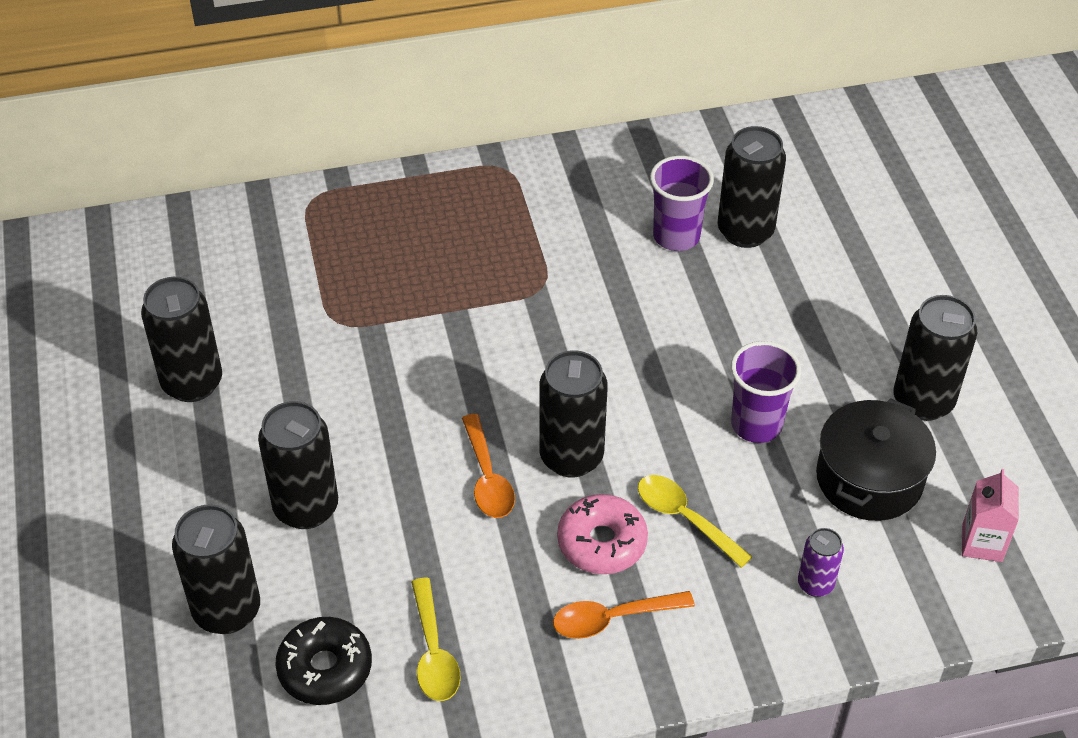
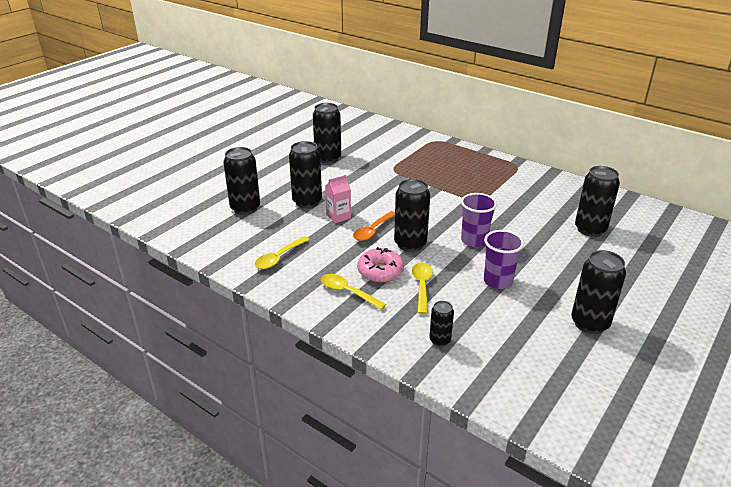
camera: 50 degrees right, 15 degrees down
(325, 668) = (244, 239): black donut -> none
(613, 618) = (347, 292): orange spoon -> yellow spoon
(676, 236) = (556, 215): purple cup -> purple cup (474, 241)
(815, 584) = (440, 340): purple can -> black can
(869, 478) = (520, 328): black pot -> none
(982, 543) = (540, 385): pink carton -> pink carton (338, 216)

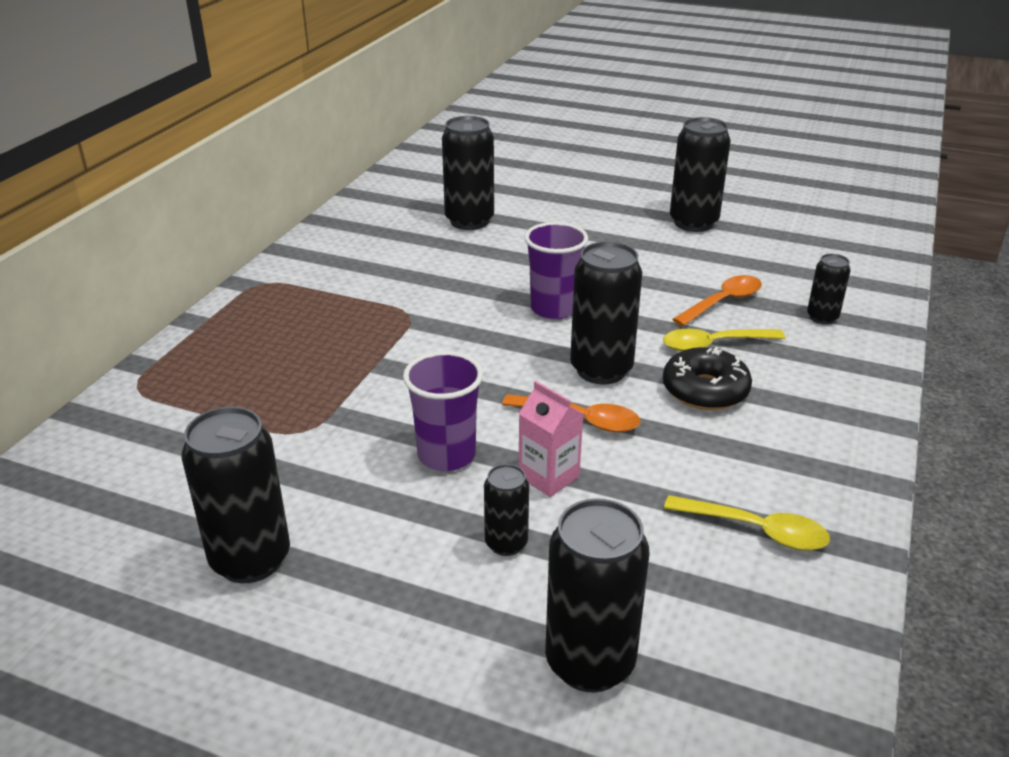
camera: 105 degrees left, 0 degrees up
(307, 202) = (506, 543): black can -> black can, size x0.55
(347, 292) = (790, 416): yellow spoon -> none
(380, 271) = (705, 390): pink donut -> black donut
(469, 303) = (723, 302): none -> orange spoon
(498, 281) = (652, 283): purple cup -> purple cup (446, 455)

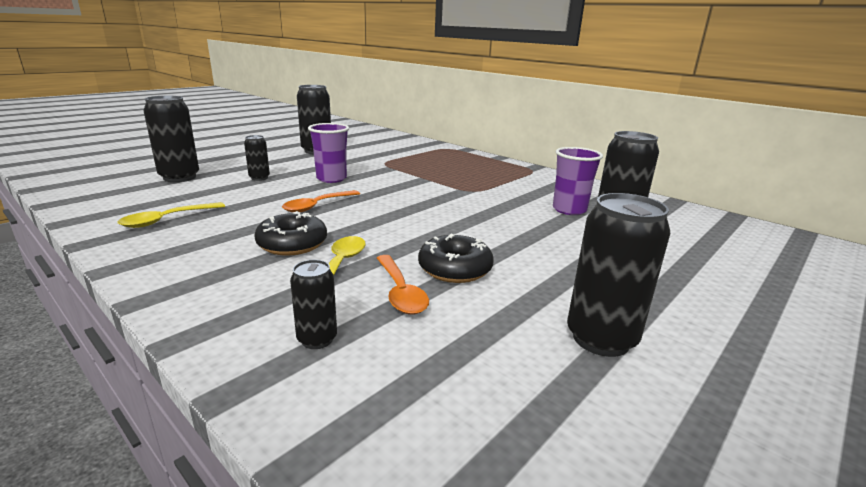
camera: 110 degrees right, 10 degrees down
(549, 477) = (285, 191): pink carton -> none
(553, 309) = (447, 225): purple cup -> purple cup (569, 210)
(601, 370) = (357, 221): black can -> none
(654, 286) = (455, 269): none -> black donut

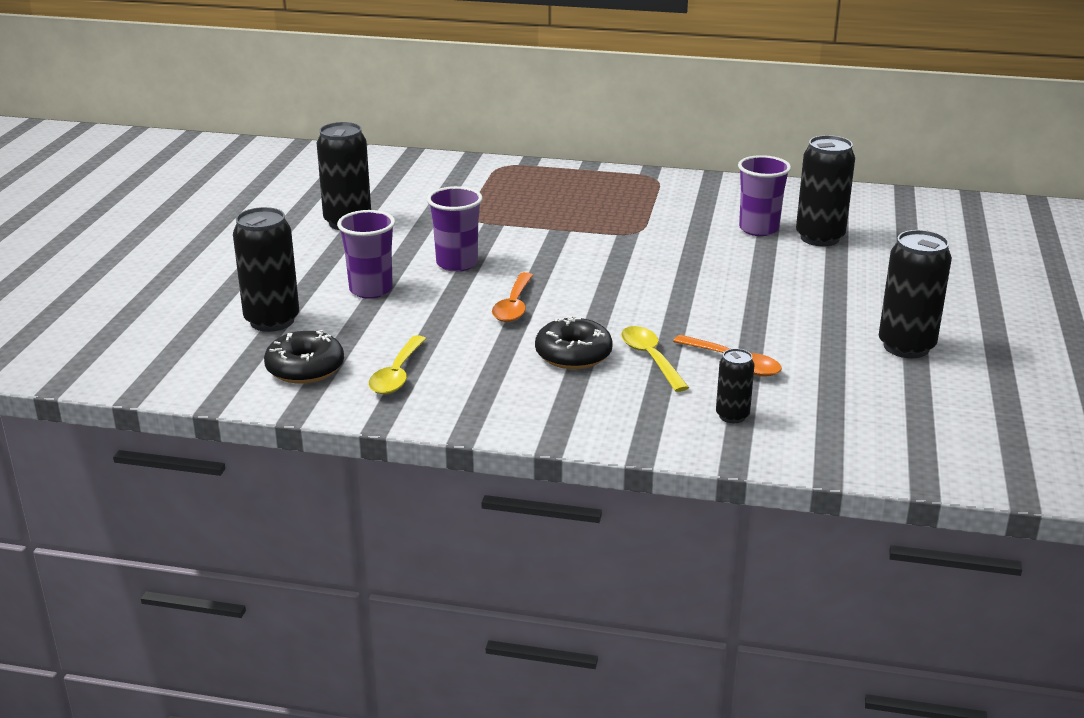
camera: 30 degrees left, 5 degrees up
(259, 178) = (371, 290): black can -> purple cup
(455, 269) = (745, 329): black donut -> black donut (305, 368)

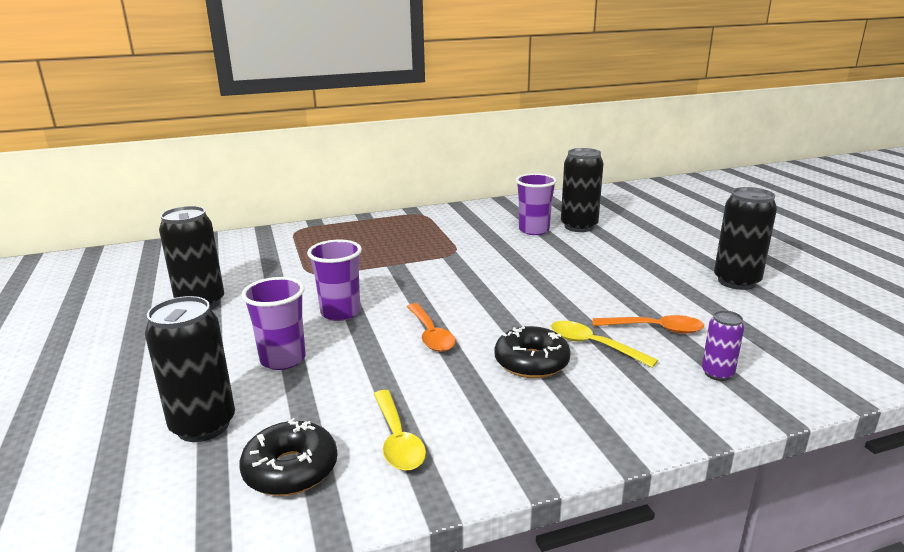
camera: 30 degrees left, 5 degrees down
(732, 416) = (717, 373): black can -> purple can

